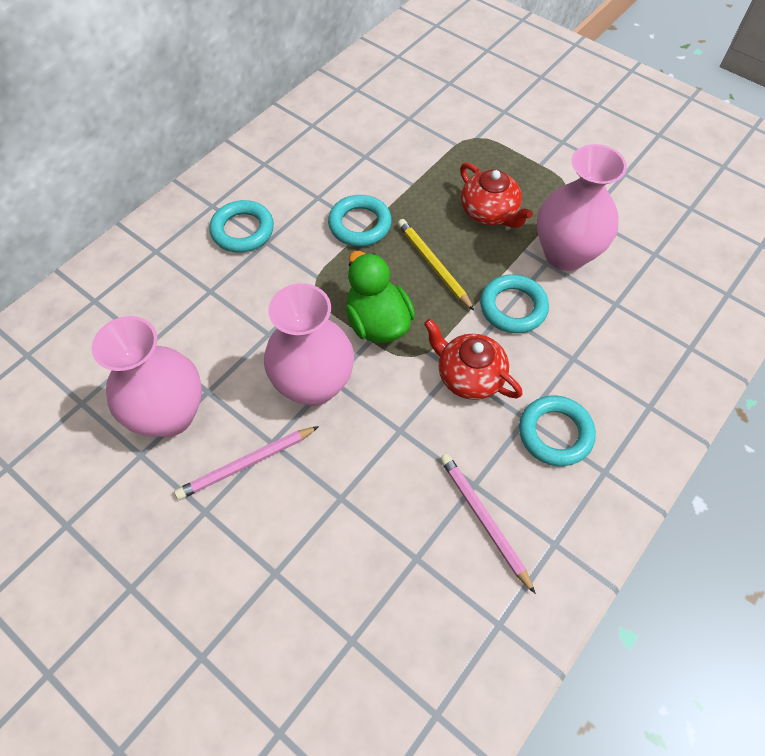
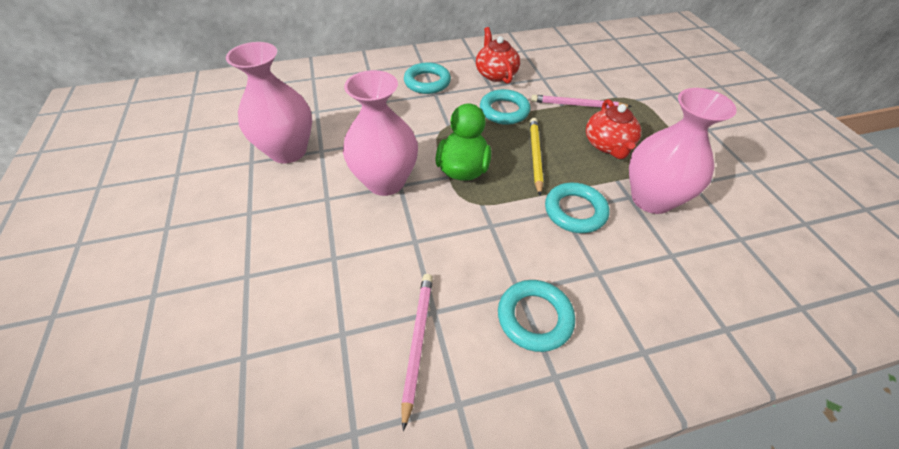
camera: 35 degrees right, 10 degrees down
(246, 464) = (300, 201): pink pencil -> pink pencil (577, 105)
(469, 376) = (498, 236): red teapot -> red teapot (495, 74)

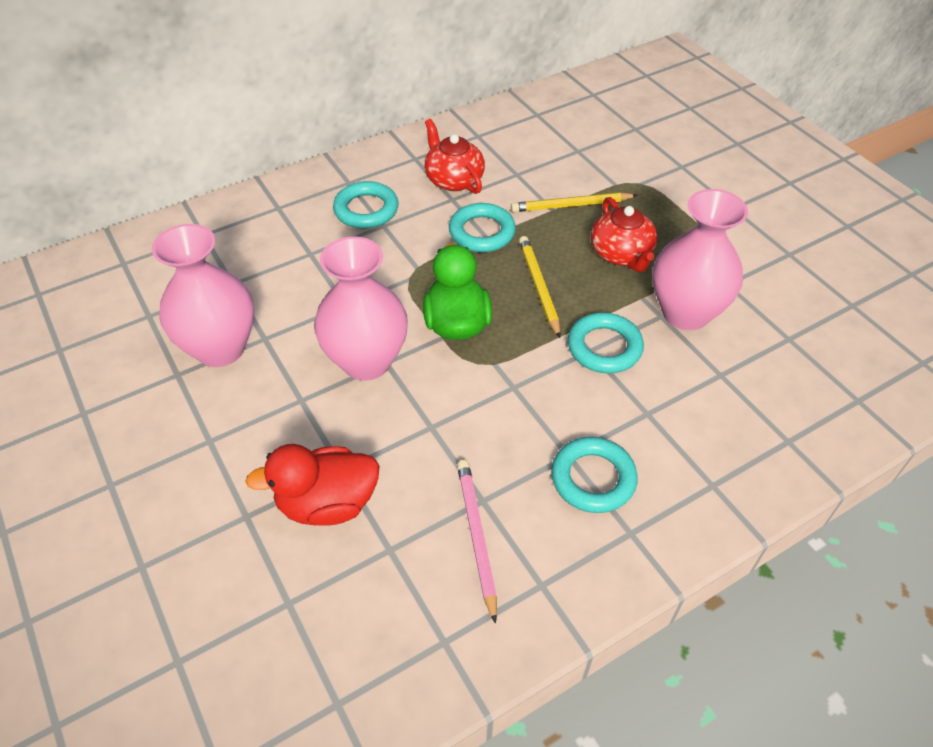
camera: 15 degrees left, 0 degrees up
(310, 282) = (327, 503): none -> red duck
(577, 105) = (571, 205): pink pencil -> yellow pencil

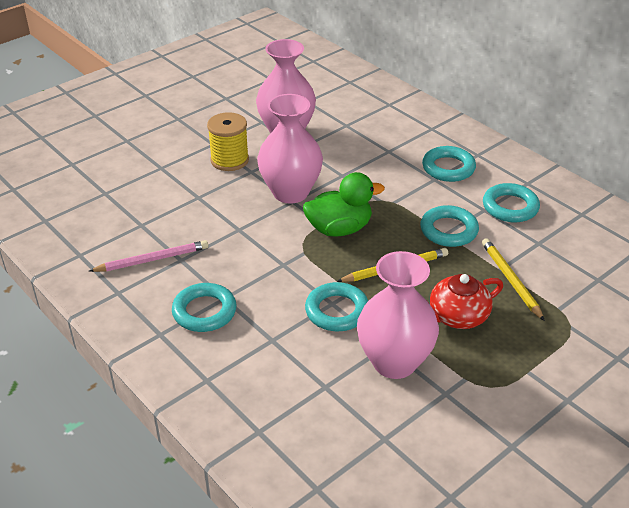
camera: 80 degrees right, 10 degrees down
(263, 423) = (229, 160): none -> yellow spool
(327, 503) = (172, 195): red duck -> none
(453, 179) = (510, 207): red teapot -> turquoise ring

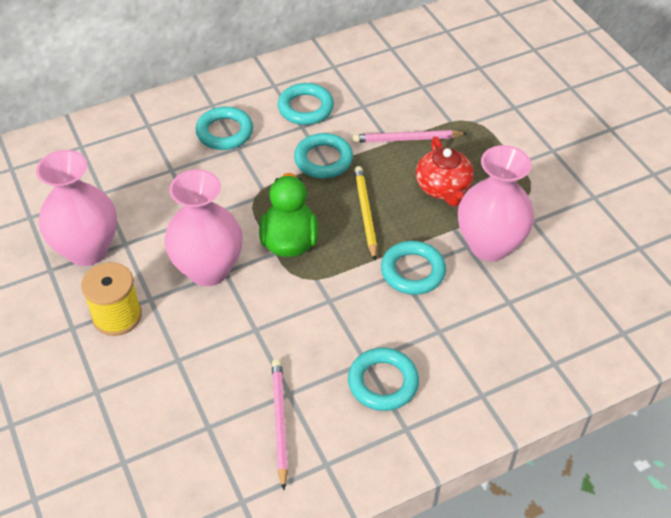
camera: 75 degrees left, 10 degrees up
(511, 280) = (407, 139): yellow pencil -> pink pencil

